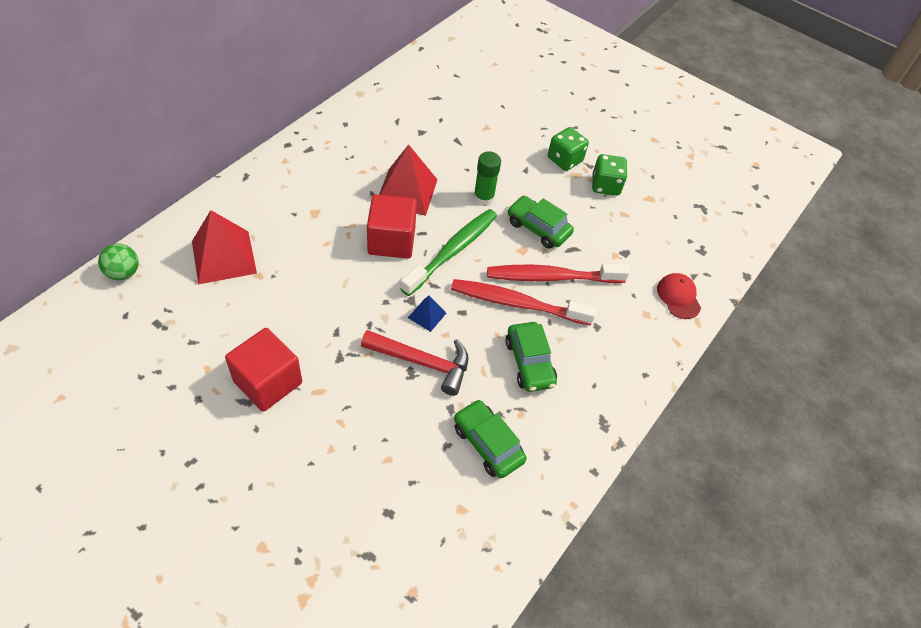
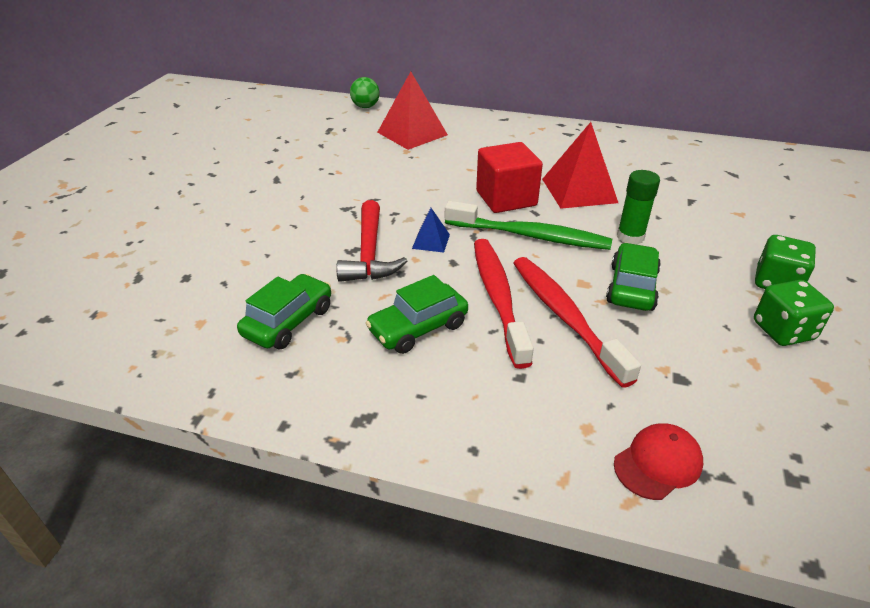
camera: 75 degrees right, 15 degrees down
(268, 382) = (300, 183): red cube -> none

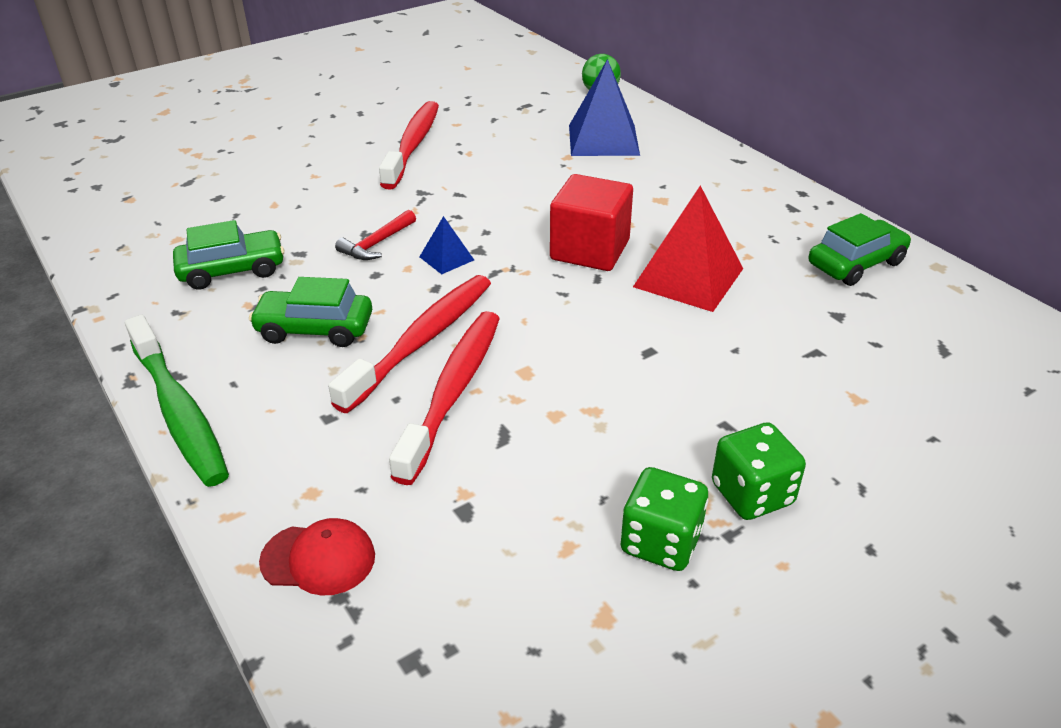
camera: 40 degrees right, 0 degrees up
(290, 181) = (413, 145): none -> red toothbrush
(369, 254) = (376, 244): red hammer -> red hammer, size x0.62
(412, 133) = (603, 140): red pyramid -> blue pyramid
(530, 236) = (550, 299): green toothbrush -> green toothbrush (179, 412)
(630, 237) = (659, 354): green glue stick -> none
(631, 287) = (568, 403): green car -> green car (856, 264)

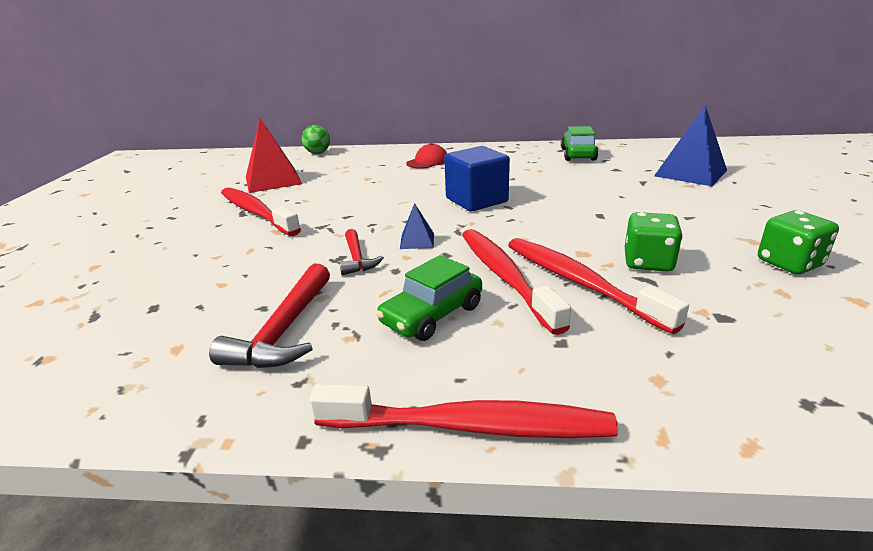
camera: 50 degrees left, 10 degrees down
(179, 412) = (470, 426): green toothbrush -> red toothbrush
(232, 270) = (283, 331): green car -> red hammer
(318, 559) = (753, 400): red cap -> red cap (427, 161)
(590, 250) = (476, 200): red cube -> blue cube
(603, 140) = (368, 166): blue pyramid -> blue pyramid (690, 173)
(688, 277) = (540, 187): red pyramid -> red pyramid (273, 180)
(752, 494) = (756, 228): green dice -> green dice (648, 262)

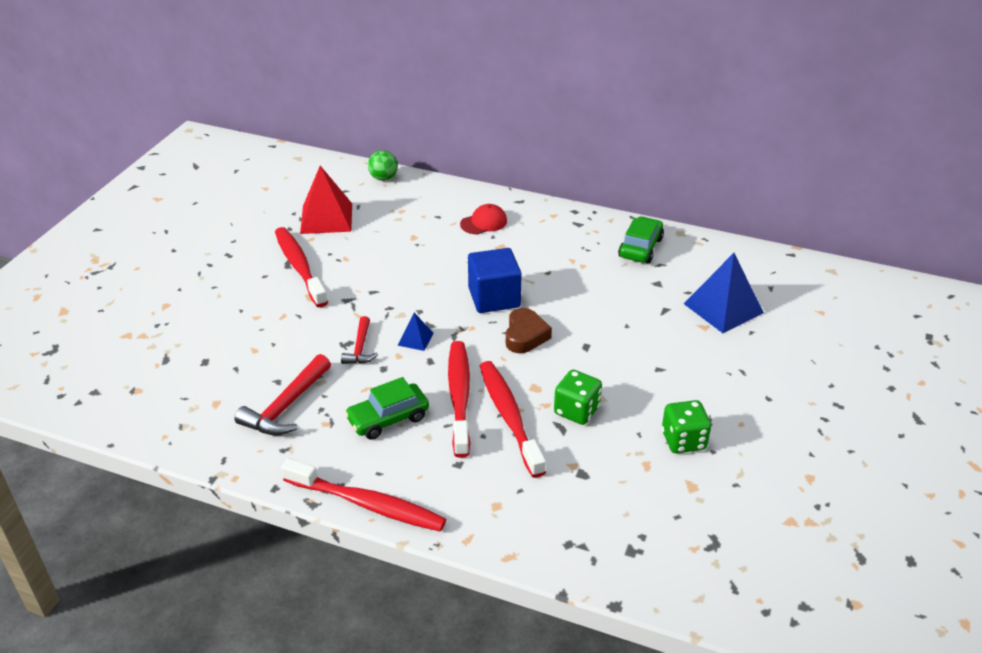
camera: 15 degrees right, 10 degrees up
(532, 218) = (525, 335): none -> brown heart

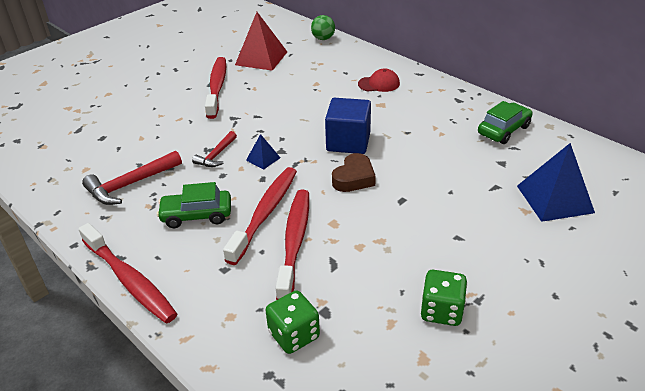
camera: 25 degrees right, 0 degrees up
(576, 411) = (357, 253): green dice -> green dice (294, 335)

